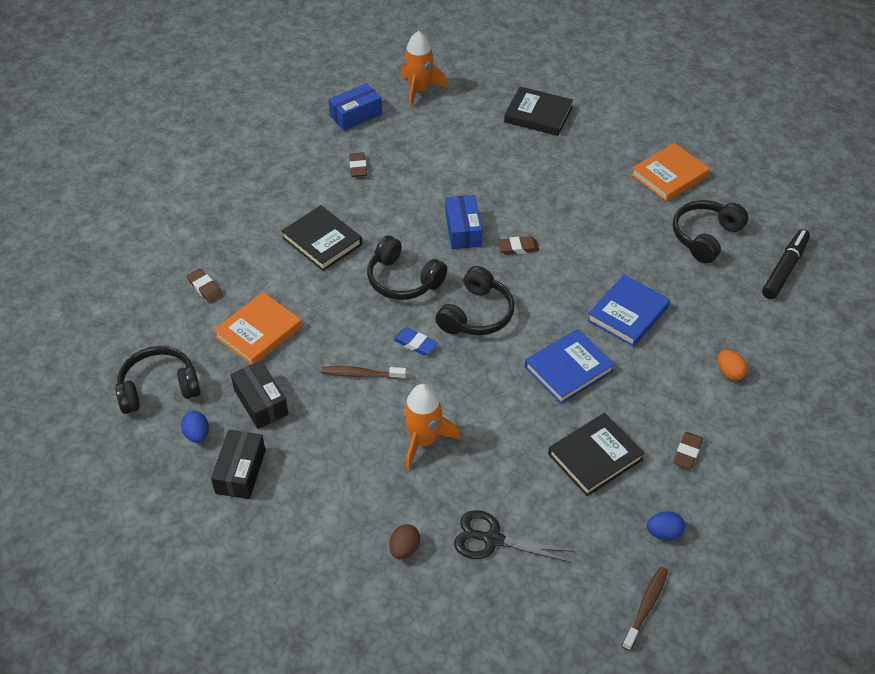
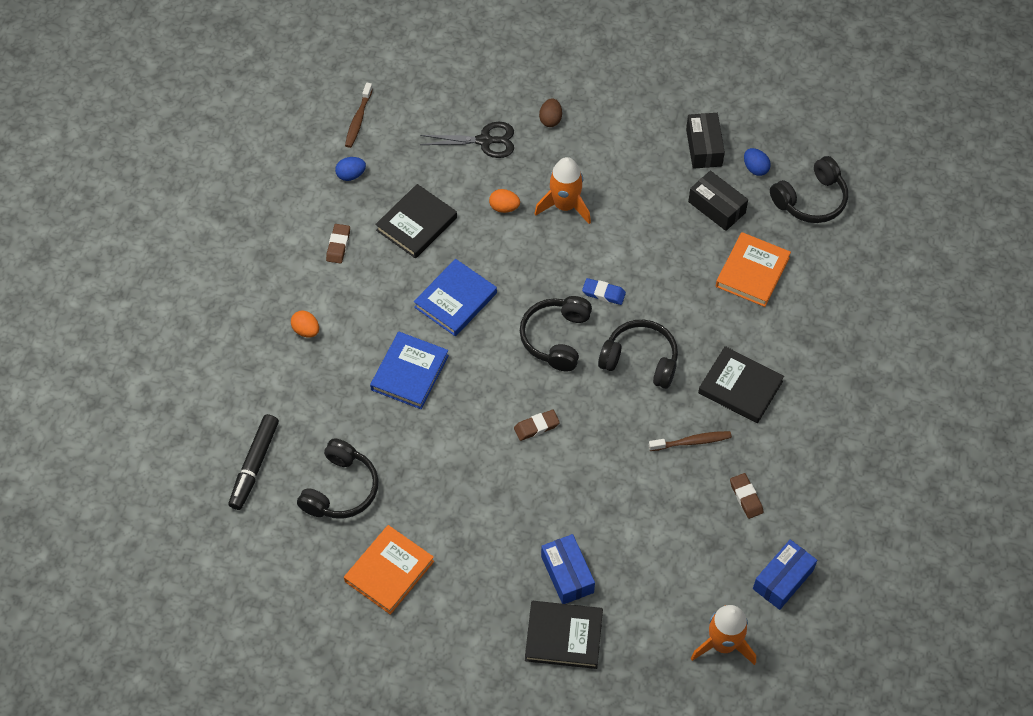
camera: 165 degrees right, 10 degrees up
(205, 288) = (827, 306): brown eraser -> none
(361, 374) = (641, 252): brown toothbrush -> brown toothbrush (692, 442)
(463, 230) = (600, 436): blue box -> blue box (567, 574)
(491, 453) = (504, 207): none -> orange egg

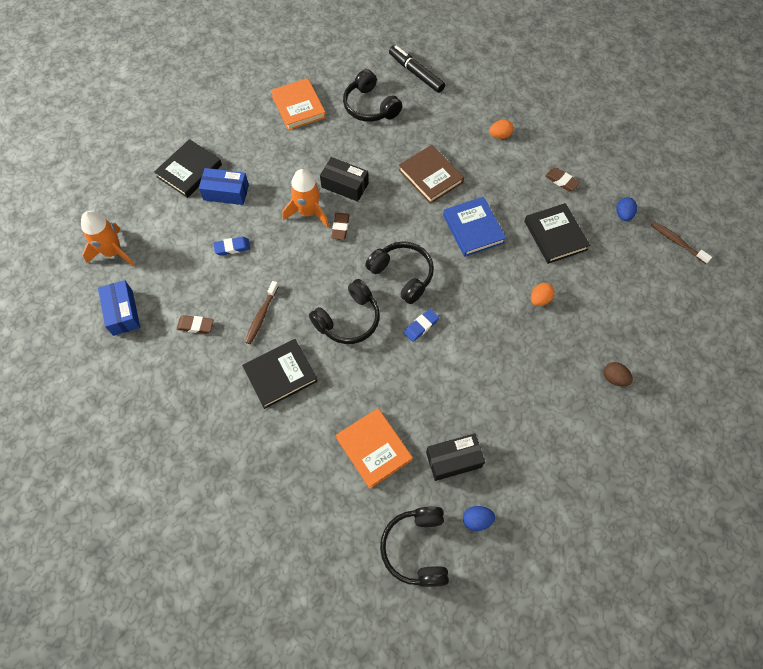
camera: 120 degrees right, 5 degrees up
(409, 372) = (430, 176): blue book -> brown book
(485, 141) = (614, 318): black scissors -> none
(564, 206) = (519, 342): orange rocket -> orange rocket (308, 212)
(633, 521) = (232, 247): none -> blue eraser
(704, 147) = (523, 488): black box -> black box (345, 185)

